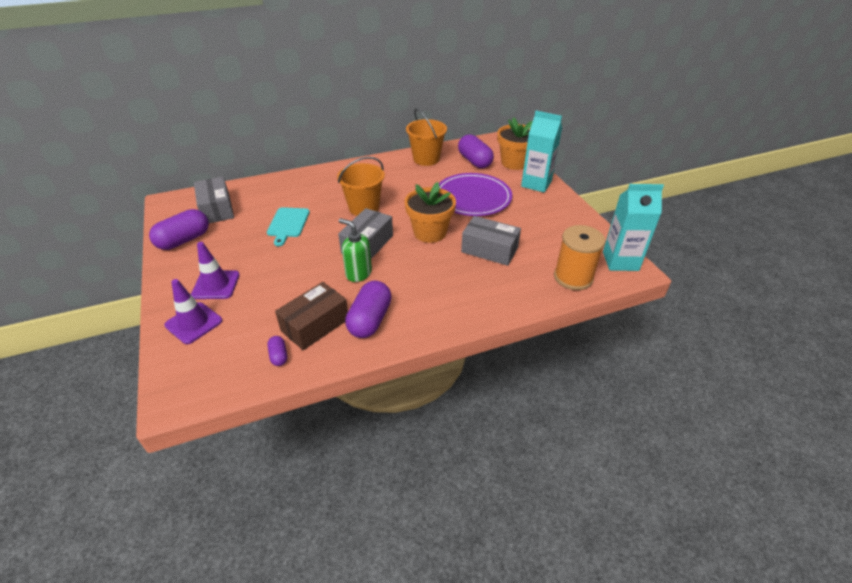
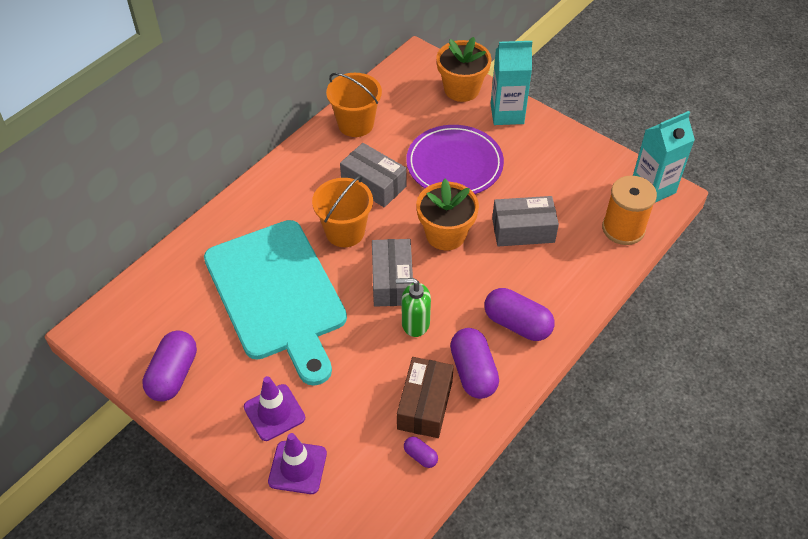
camera: 30 degrees left, 10 degrees up
(216, 209) = (167, 313): grey box -> grey box (373, 184)
(288, 224) = (277, 295): turquoise cutting board -> turquoise cutting board, size x2.42
(474, 161) = (415, 105): purple capsule -> purple capsule (517, 324)

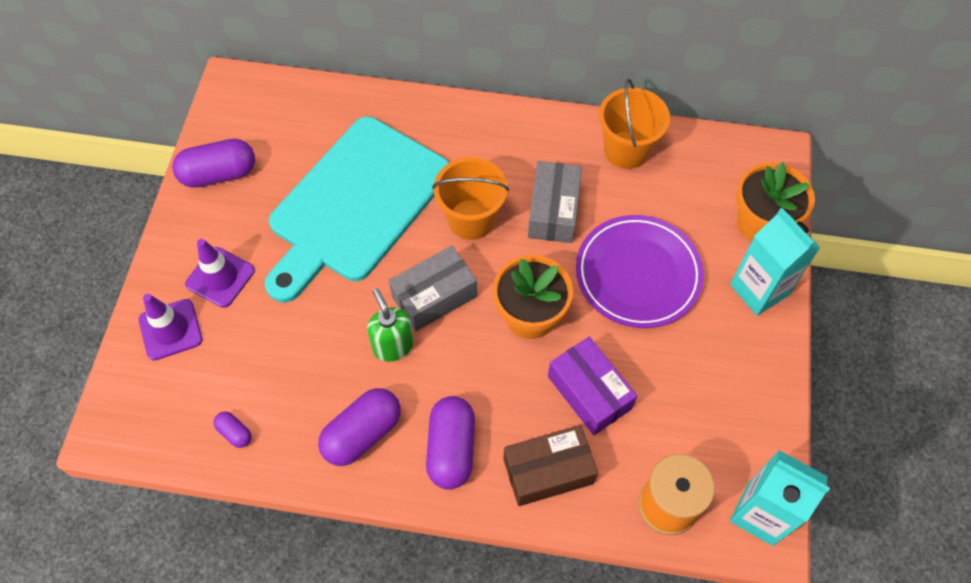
camera: 60 degrees right, 10 degrees up
(420, 456) = (235, 432): purple capsule -> purple capsule turned 60 degrees counterclockwise
(425, 405) = (297, 406): brown box -> brown box (548, 471)
(523, 230) = (589, 392): grey box -> purple box

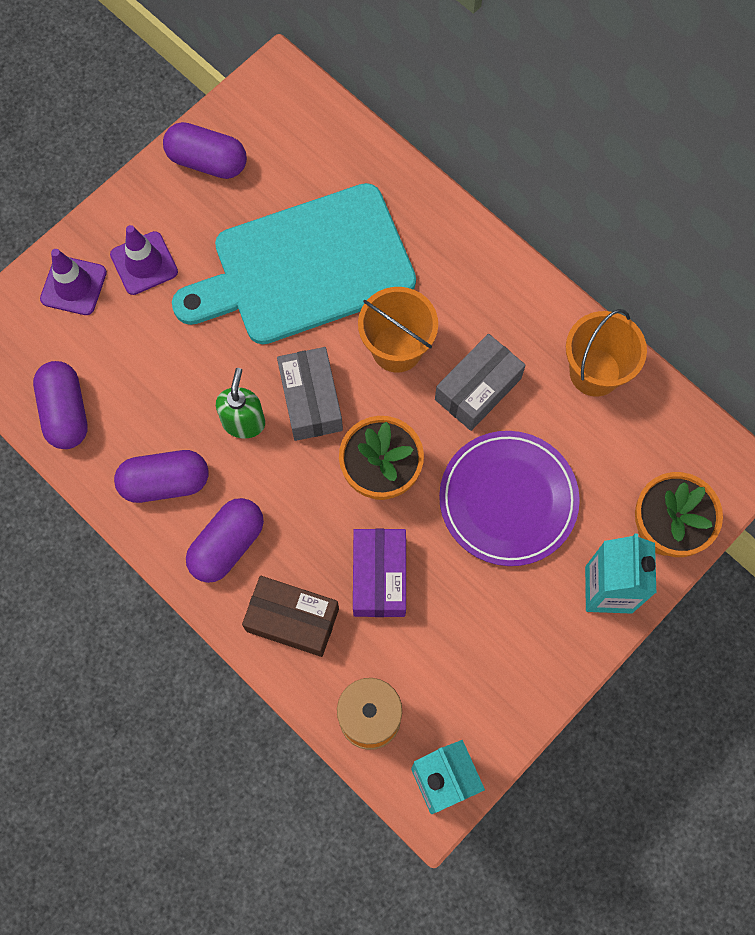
camera: 35 degrees right, 10 degrees up
(235, 432) = (65, 412): purple capsule -> purple capsule, size x2.07
(434, 296) = (311, 400): grey box -> grey box turned 75 degrees clockwise

